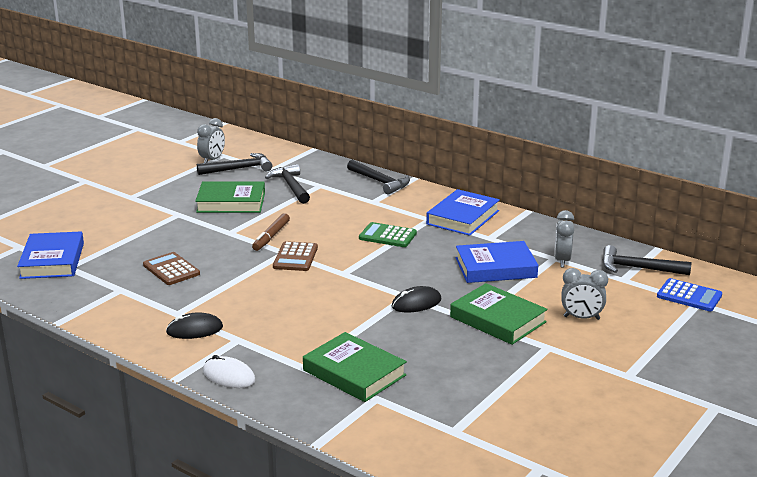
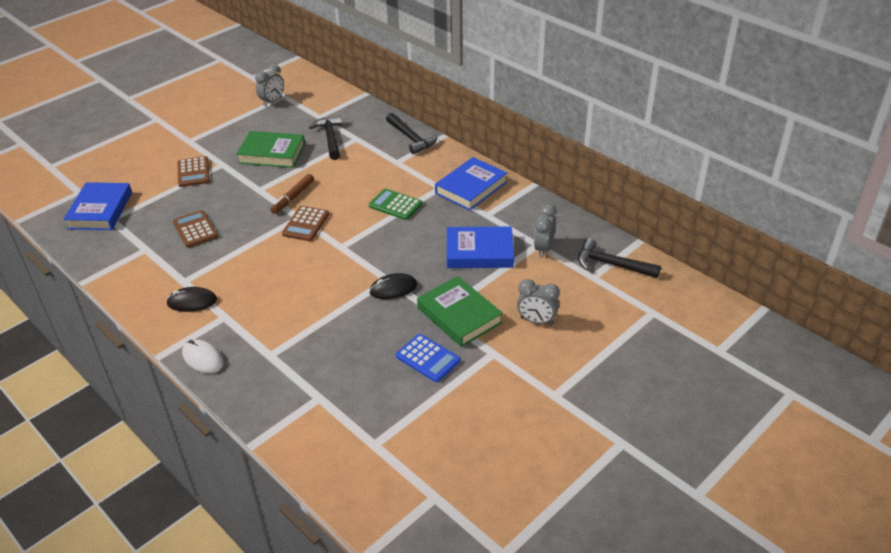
camera: 10 degrees right, 15 degrees up
(148, 222) = (193, 172): none -> brown calculator
(239, 169) = (292, 113): black hammer -> none
(354, 373) = (310, 366): green book -> none
(689, 296) = (647, 303): blue calculator -> blue calculator (428, 358)

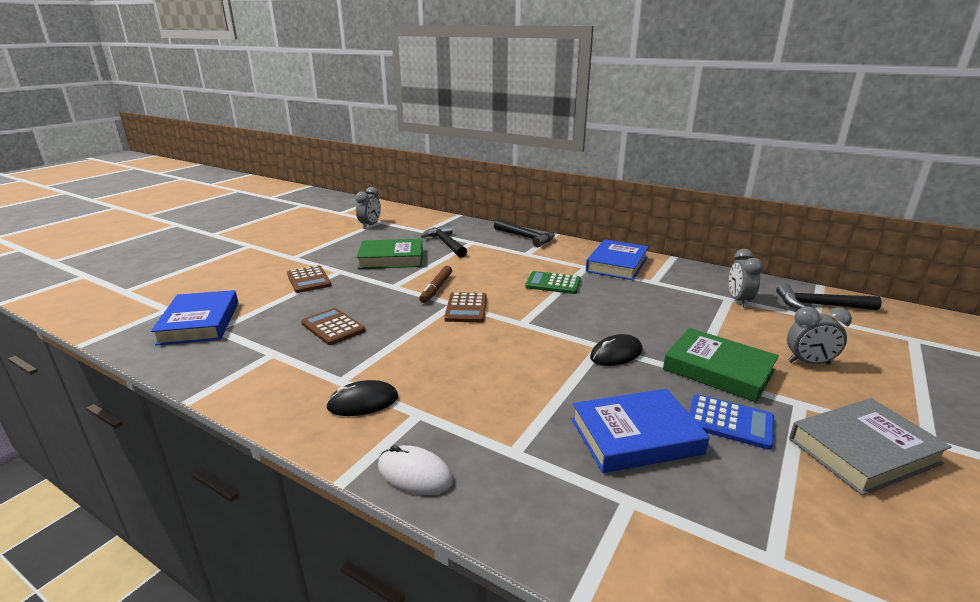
camera: 15 degrees left, 15 degrees down
(479, 252) = (678, 310): blue book -> blue book (635, 436)
(498, 394) = (863, 451): none -> grey book

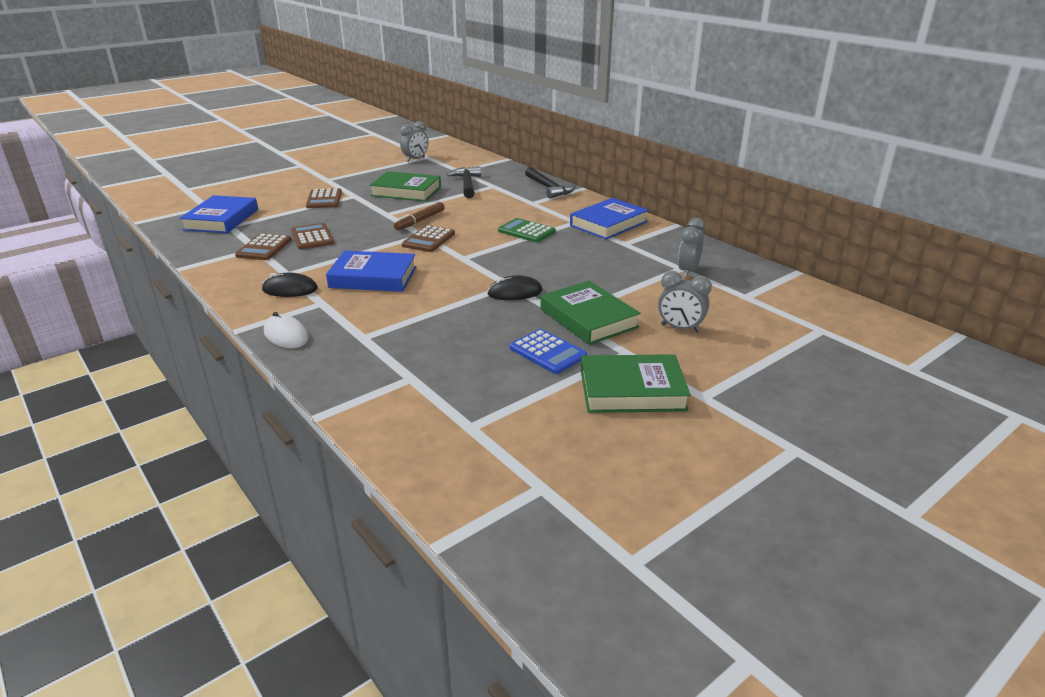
camera: 20 degrees right, 5 degrees up
(284, 351) = (264, 248): none -> brown calculator
(635, 436) = (461, 346): blue book -> blue book (373, 277)
(819, 305) = (767, 288): black hammer -> none
(863, 451) = (632, 390): grey book -> green book

